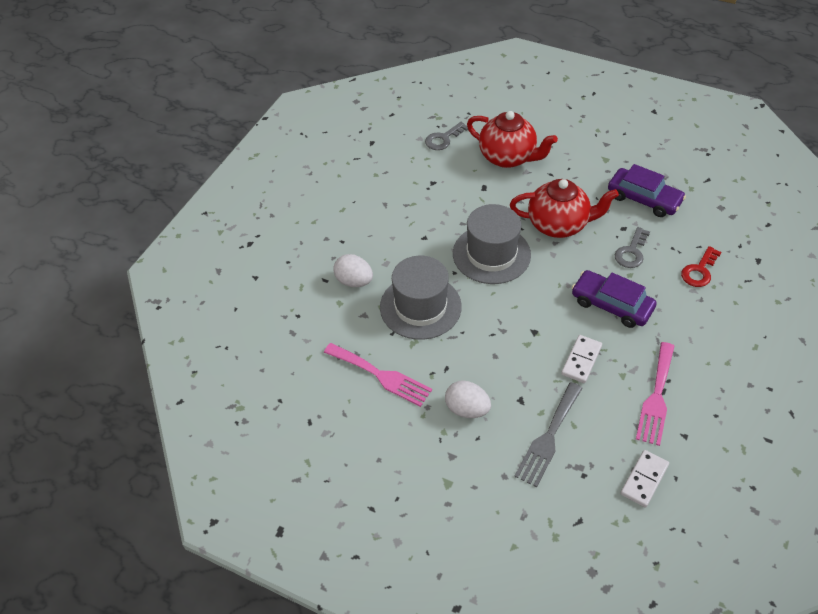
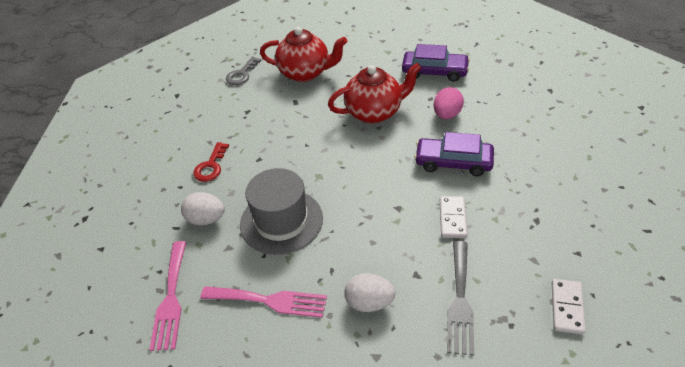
camera: 20 degrees left, 5 degrees down
(491, 254) = (327, 154): grey hat -> none
(631, 252) = (447, 115): grey key -> pink egg
(656, 397) = (535, 228): pink fork -> pink fork (171, 299)
(699, 271) = (510, 112): red key -> red key (211, 166)

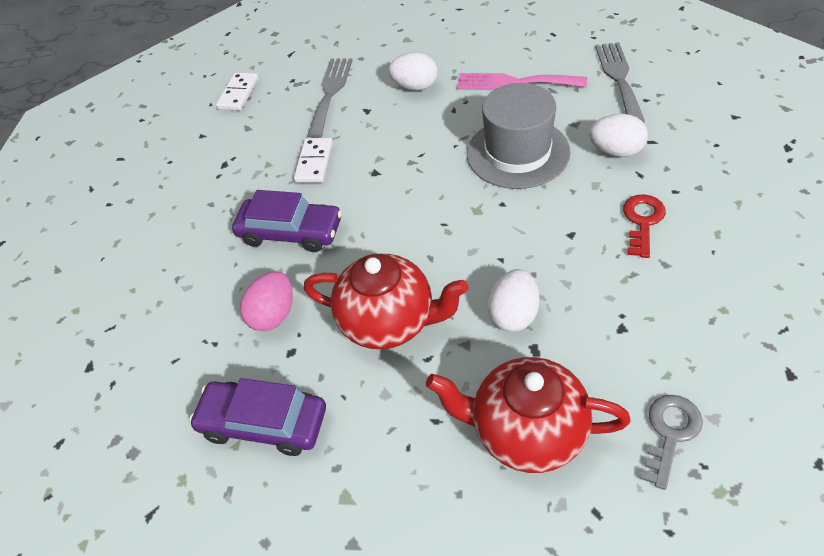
camera: 175 degrees left, 5 degrees up
(171, 299) = (619, 78): pink fork -> grey fork
(303, 116) = (513, 314): none -> white egg
(375, 112) = (390, 322): red teapot -> red teapot turned 150 degrees counterclockwise

